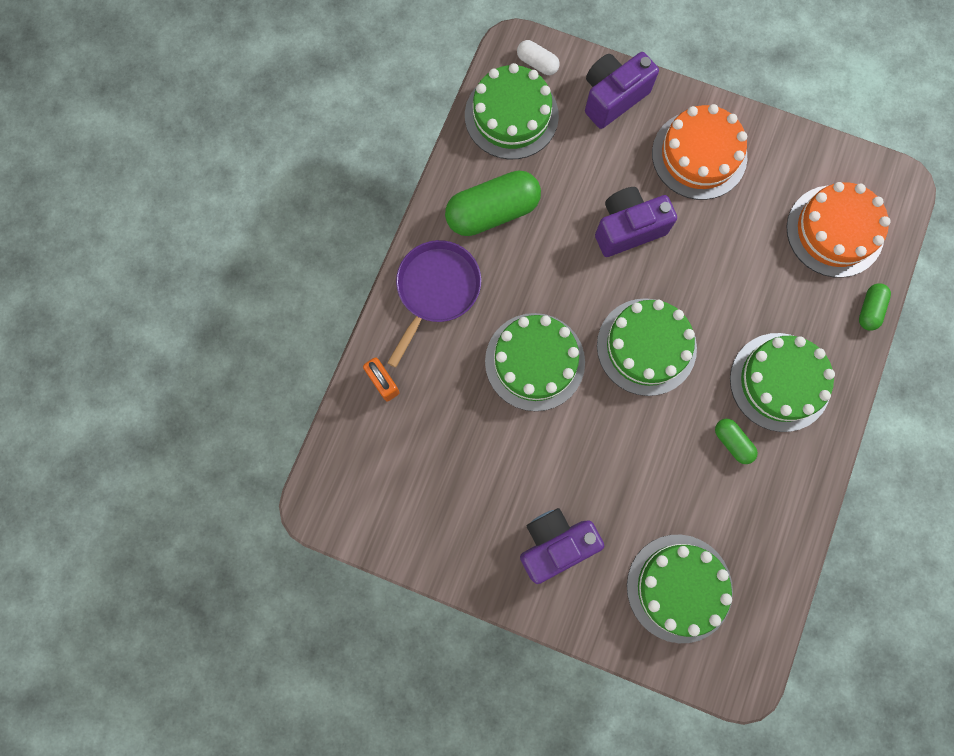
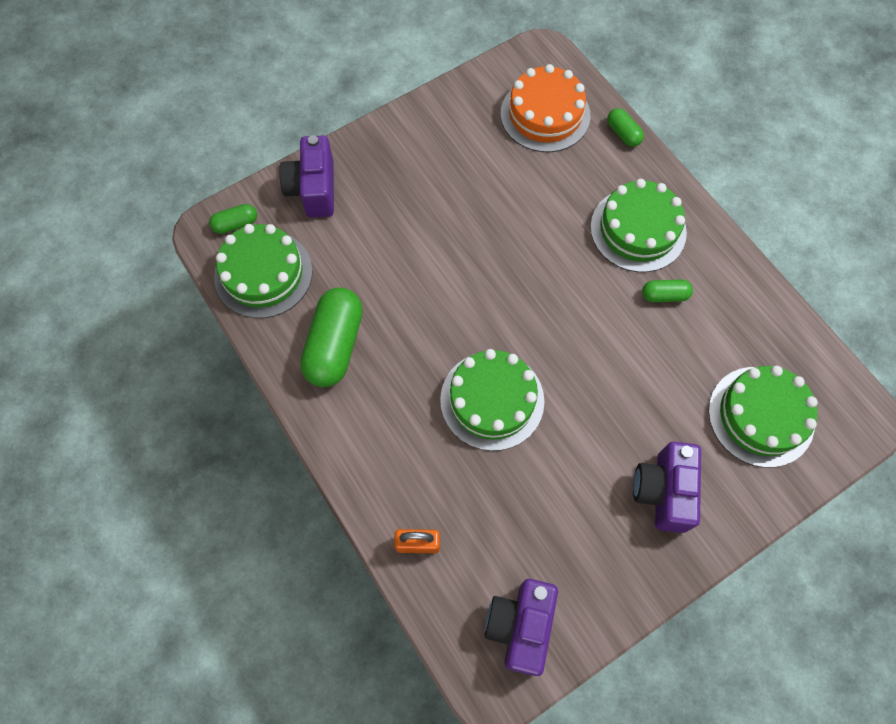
camera: 55 degrees left, 10 degrees down
(436, 290) = (368, 439): purple pan -> none
(537, 63) = (236, 224): white capsule -> green capsule
(628, 229) = (432, 252): purple camera -> purple camera (520, 626)
(646, 346) = (541, 305): green cake -> none
(699, 155) = (412, 162): orange cake -> none

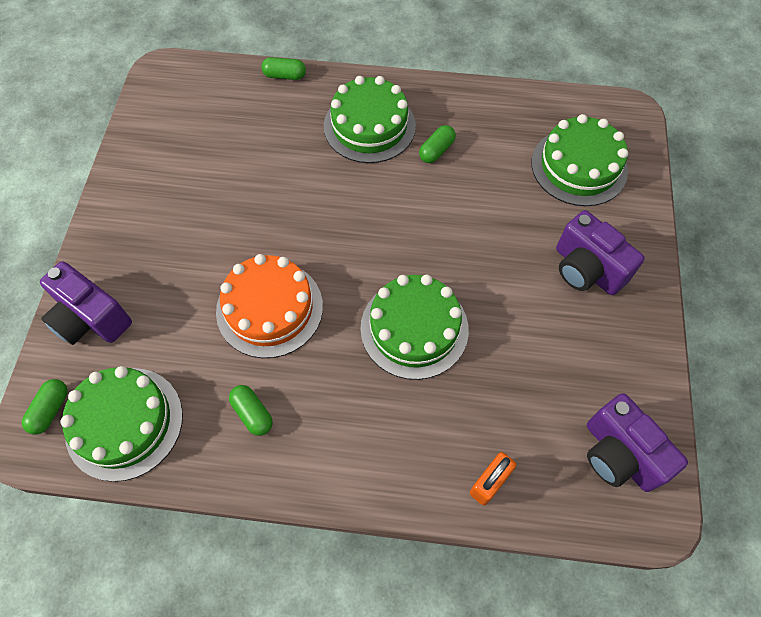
camera: 50 degrees left, 5 degrees down
(335, 345) = (252, 413): green capsule -> green capsule, size x0.49
(545, 114) = (215, 108): orange cake -> orange cake (269, 308)

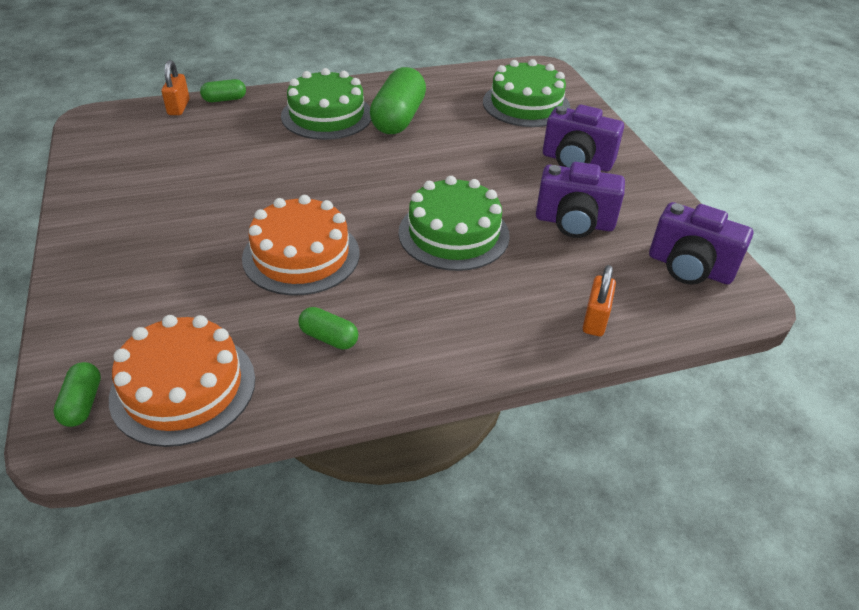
camera: 25 degrees left, 20 degrees down
(91, 319) = (98, 313): purple camera -> purple camera (574, 223)
(124, 423) = (183, 387): green cake -> orange cake
(240, 76) = (179, 107): none -> orange padlock
(436, 150) = (398, 118): green capsule -> green capsule, size x2.03

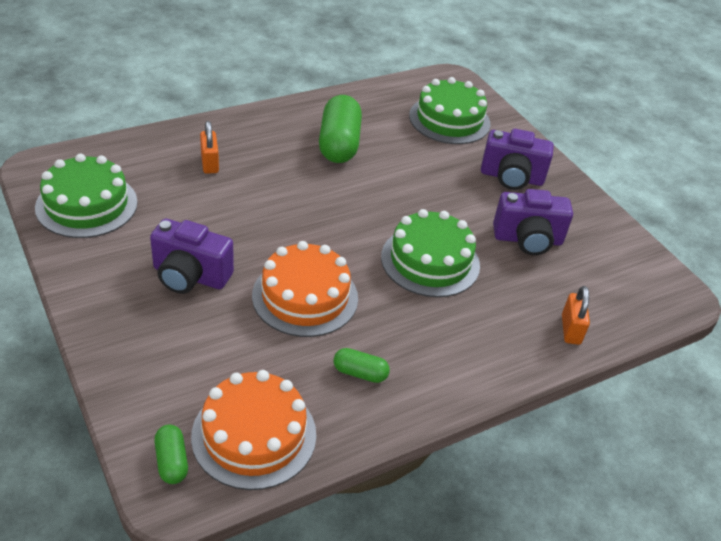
camera: 15 degrees left, 0 degrees up
(179, 107) = (121, 147): orange padlock -> orange padlock (210, 163)
(224, 99) = (163, 135): green capsule -> none
(327, 115) = (270, 146): green cake -> green cake (86, 205)
(689, 268) = (631, 273): purple camera -> purple camera (190, 276)

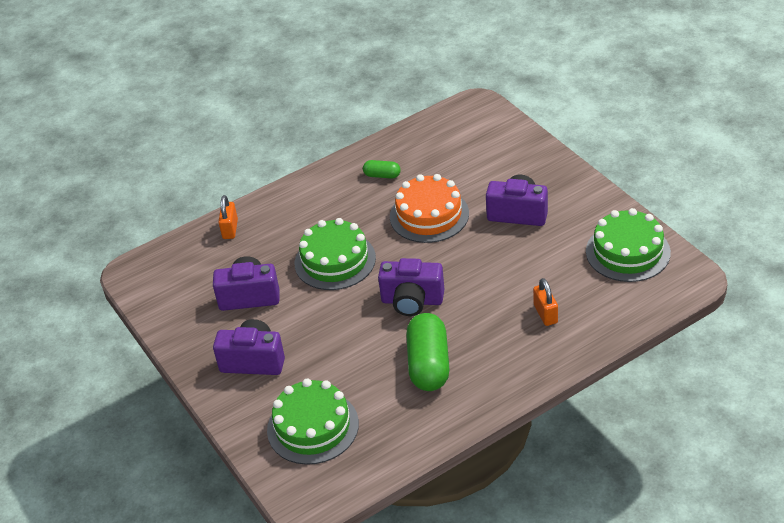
camera: 175 degrees left, 0 degrees up
(172, 461) = (483, 115): green capsule -> none
(254, 435) = (441, 134): orange cake -> none
(345, 201) = (412, 301): none -> purple camera

